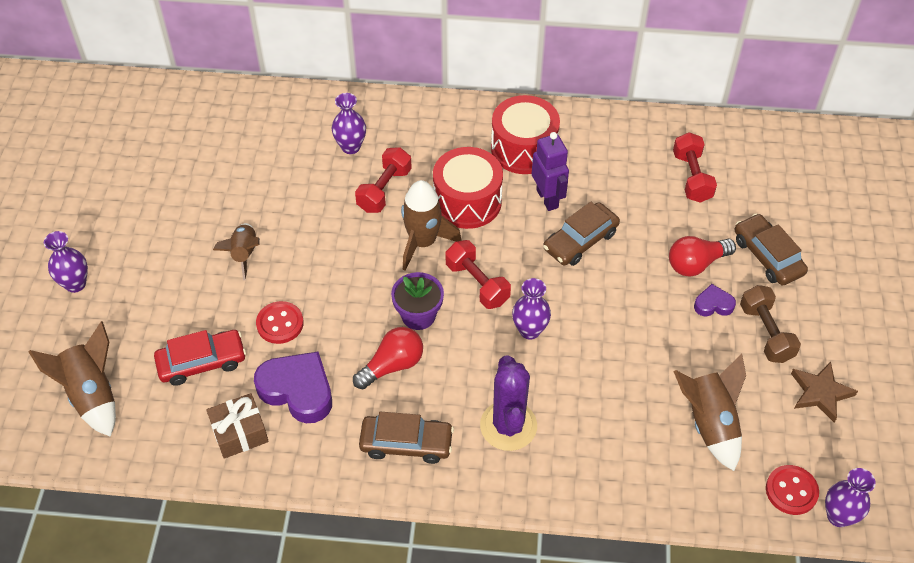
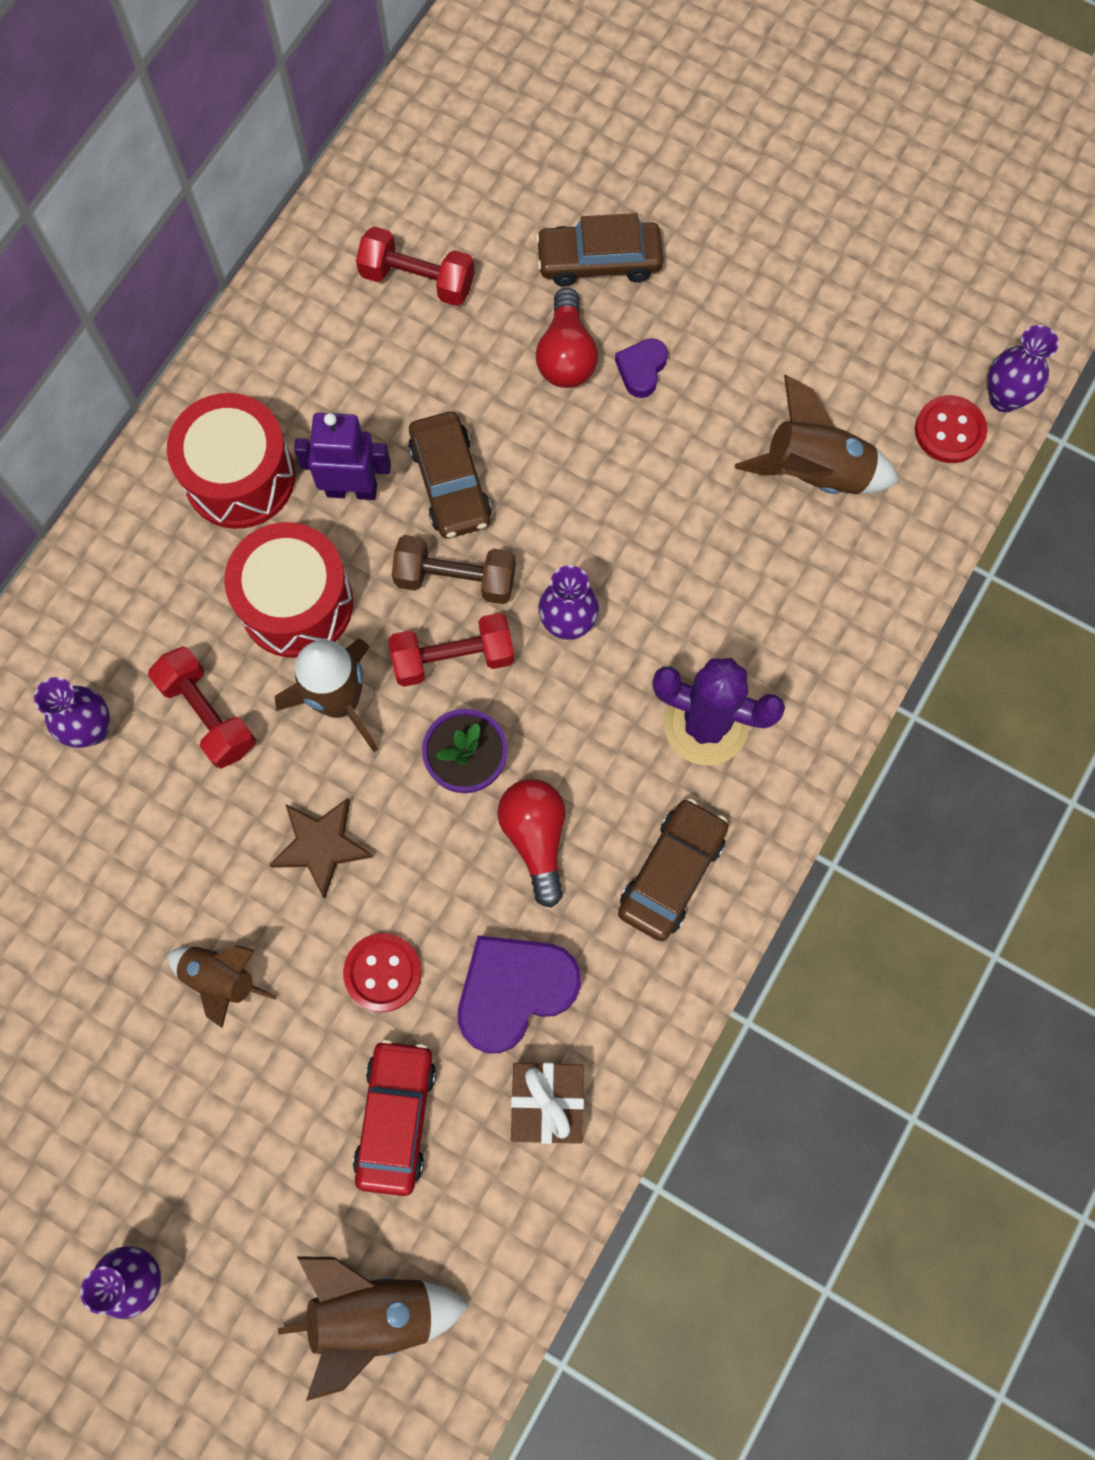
camera: 65 degrees left, 20 degrees up
(766, 333) = (716, 331): brown dumbbell -> brown dumbbell (455, 579)
(820, 393) = (832, 319): brown star -> brown star (321, 846)

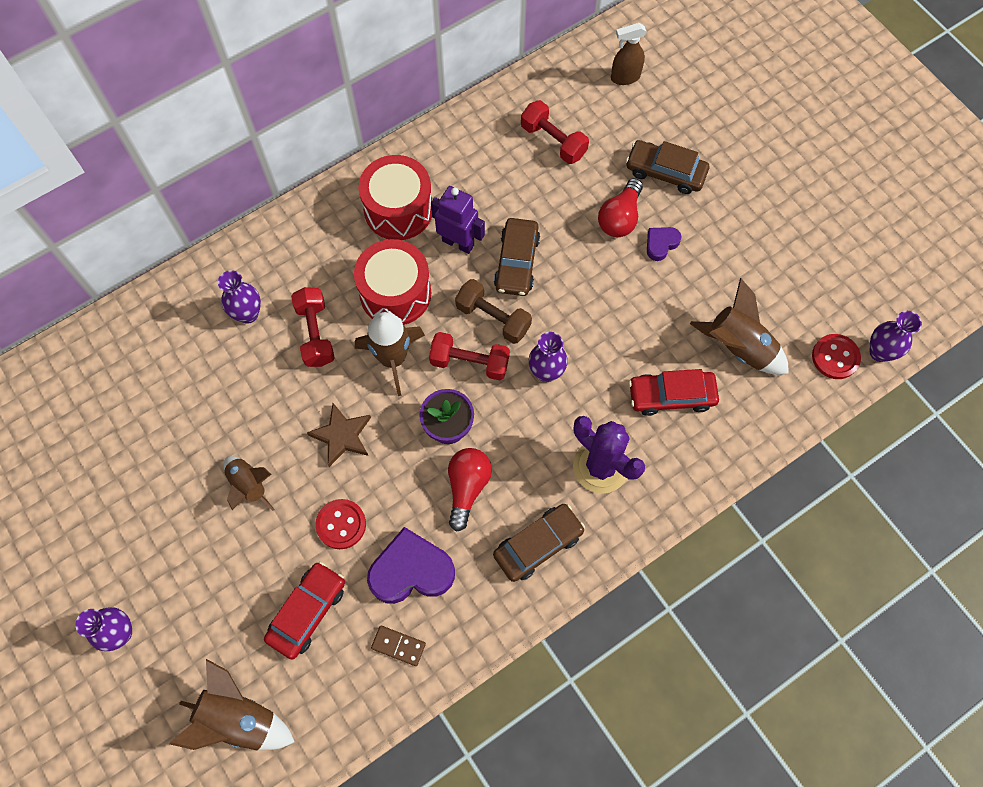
camera: 25 degrees right, 5 degrees down
(476, 142) = (625, 77): none -> brown spray bottle
(547, 1103) = (398, 646): brown gift -> brown domino
(756, 582) = (671, 396): none -> red car

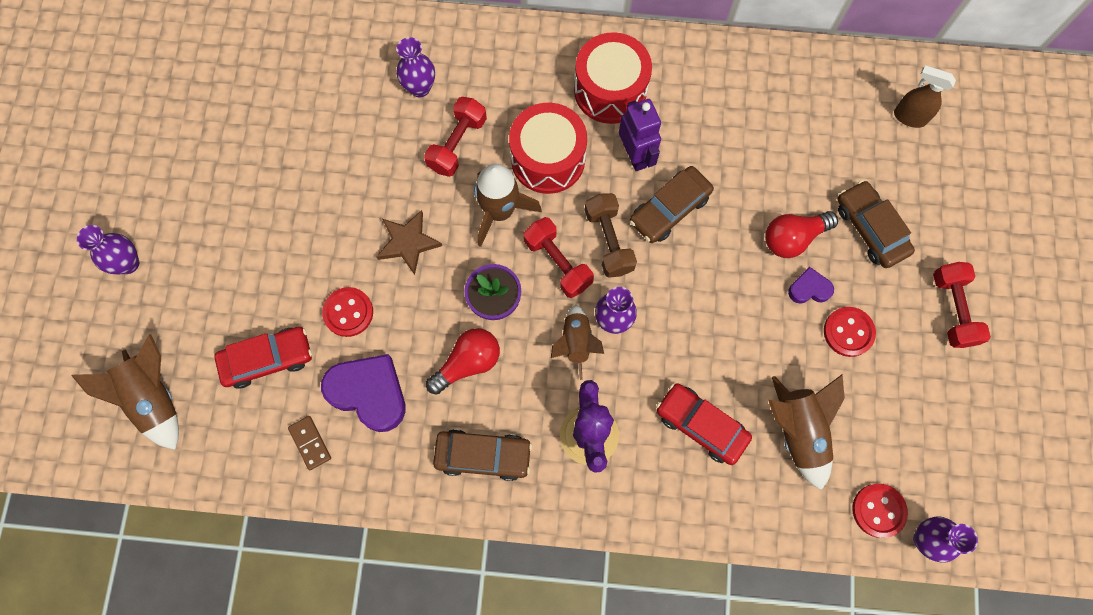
camera: 40 degrees right, 5 degrees up
(249, 486) = (307, 226): brown rocket -> brown rocket (576, 343)
(553, 141) = (793, 127): red dumbbell -> red dumbbell (952, 309)
(712, 253) = (848, 332): none -> red button

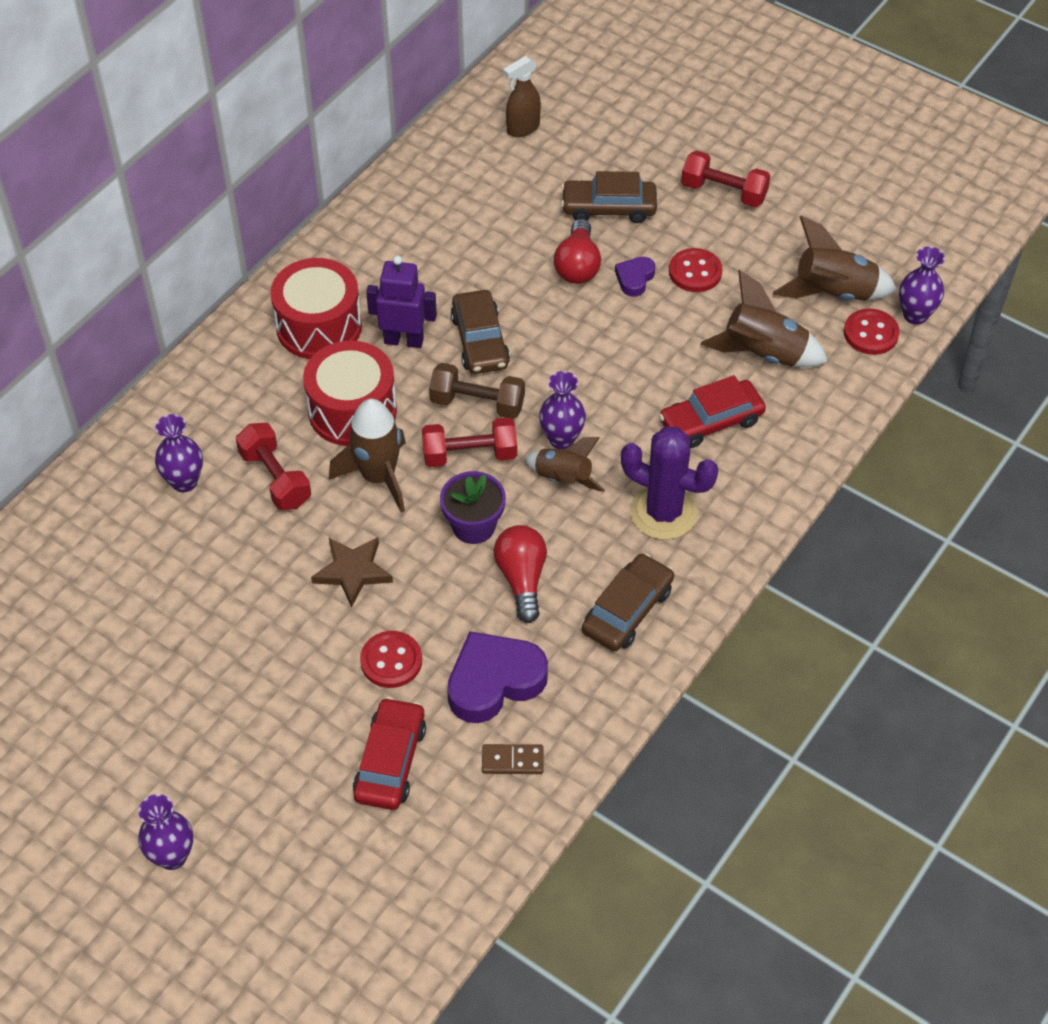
camera: 60 degrees left, 20 degrees down
(154, 398) = (357, 896): brown rocket -> brown rocket (833, 293)

